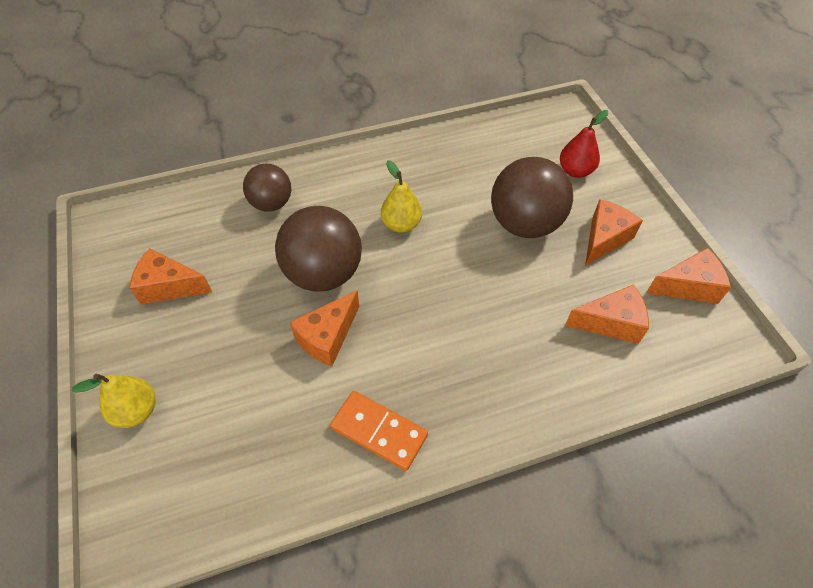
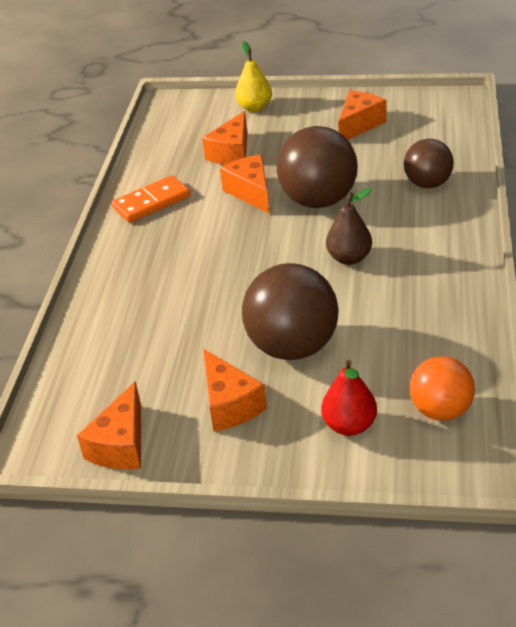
camera: 120 degrees right, 15 degrees down
(401, 224) = (349, 258): yellow pear -> brown pear
(532, 134) = (440, 410): none -> orange ball
(611, 323) = (131, 362): orange cheese -> orange cheese (232, 153)

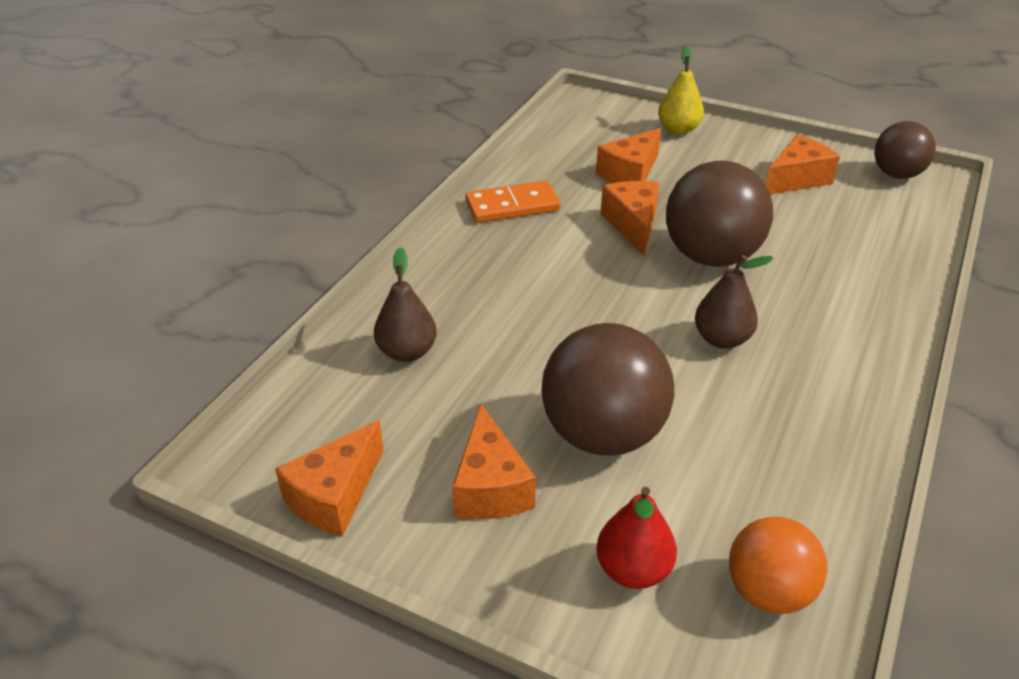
camera: 15 degrees right, 0 degrees up
(123, 333) = (407, 352): none -> brown pear
(427, 184) = (859, 273): brown ball -> brown ball (896, 174)

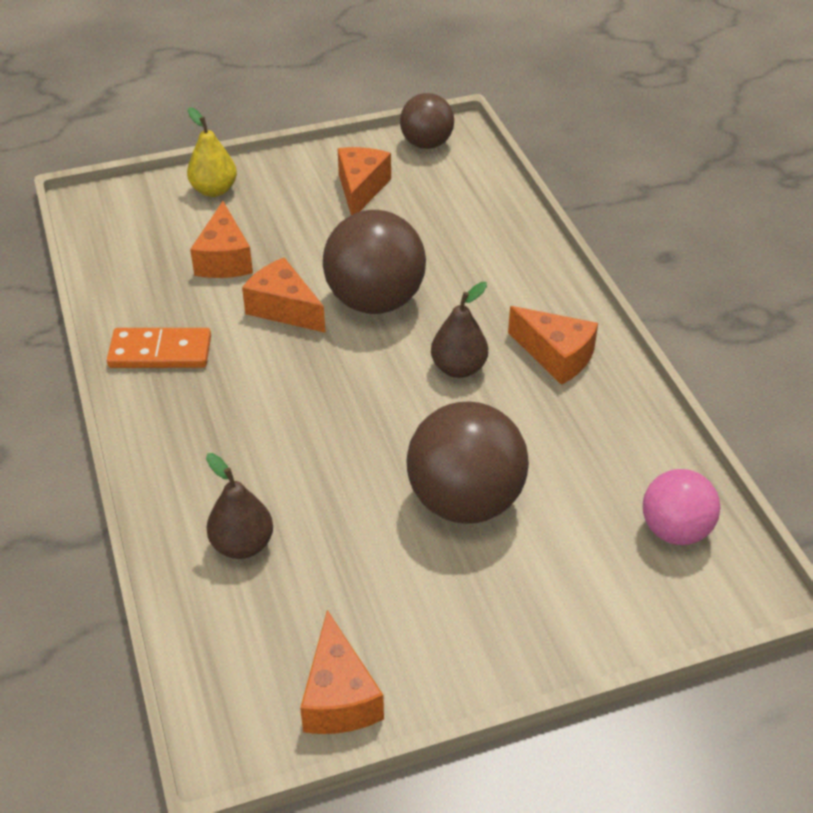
camera: 45 degrees left, 5 degrees up
(490, 487) = (438, 599): orange cheese -> orange cheese (556, 356)
(512, 206) = (160, 352): orange domino -> orange domino turned 60 degrees clockwise
(633, 570) = (590, 580): red pear -> none
(768, 592) = (675, 530): orange ball -> pink ball

